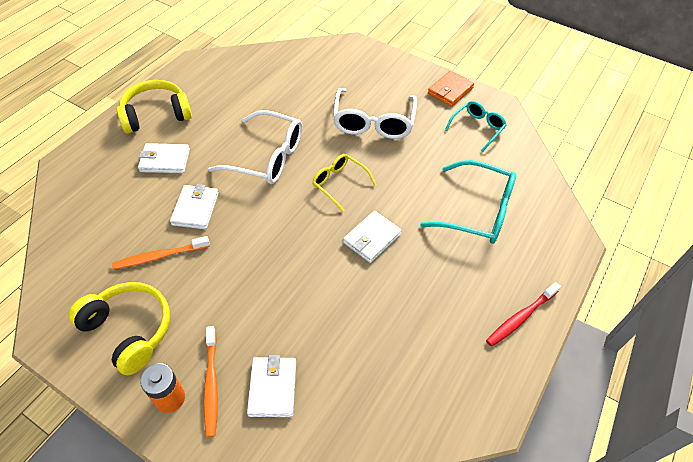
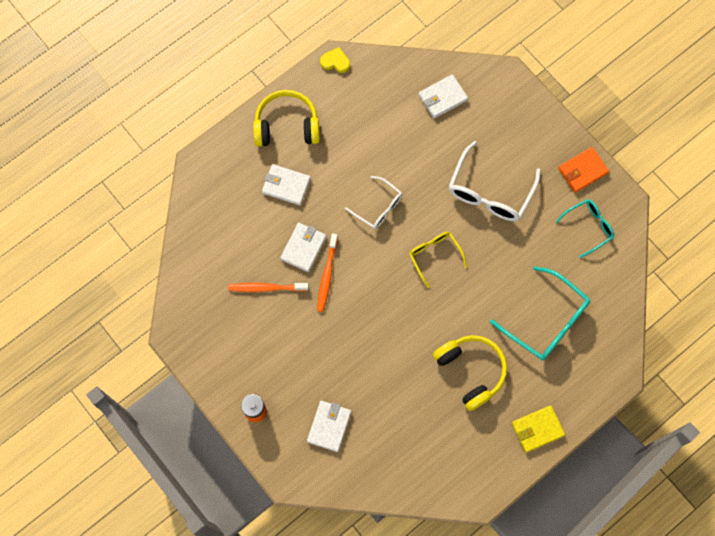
camera: 20 degrees right, 20 degrees up
(129, 330) = (234, 348): yellow headphones -> yellow headphones (471, 371)
(194, 62) = (335, 62): none -> yellow heart
(211, 383) = (286, 409): orange toothbrush -> orange toothbrush (327, 275)
(267, 157) = (378, 207): white glasses -> white glasses, size x0.60
(372, 238) = (444, 321): white wallet -> white wallet (442, 97)
(521, 317) = (537, 429): red toothbrush -> yellow wallet

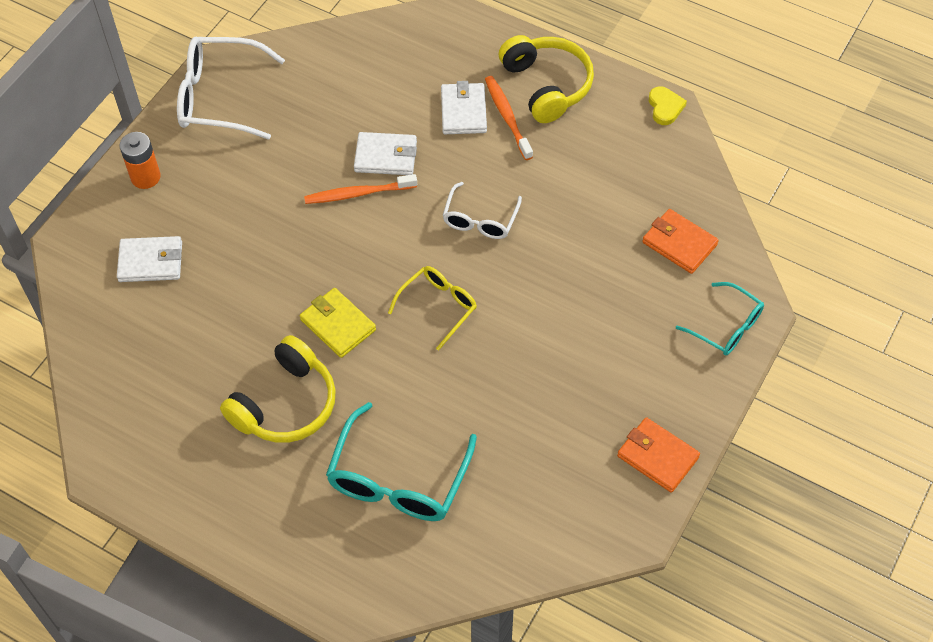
camera: 70 degrees right, 15 degrees down
(266, 288) = (315, 135): orange toothbrush -> orange toothbrush (507, 117)
(442, 97) = (679, 243): white wallet -> orange wallet
(490, 192) = (565, 345): white glasses -> white glasses (219, 97)
(537, 429) = (228, 517): yellow wallet -> yellow wallet (338, 325)
(589, 227) = (571, 492): turquoise glasses -> turquoise glasses (726, 327)

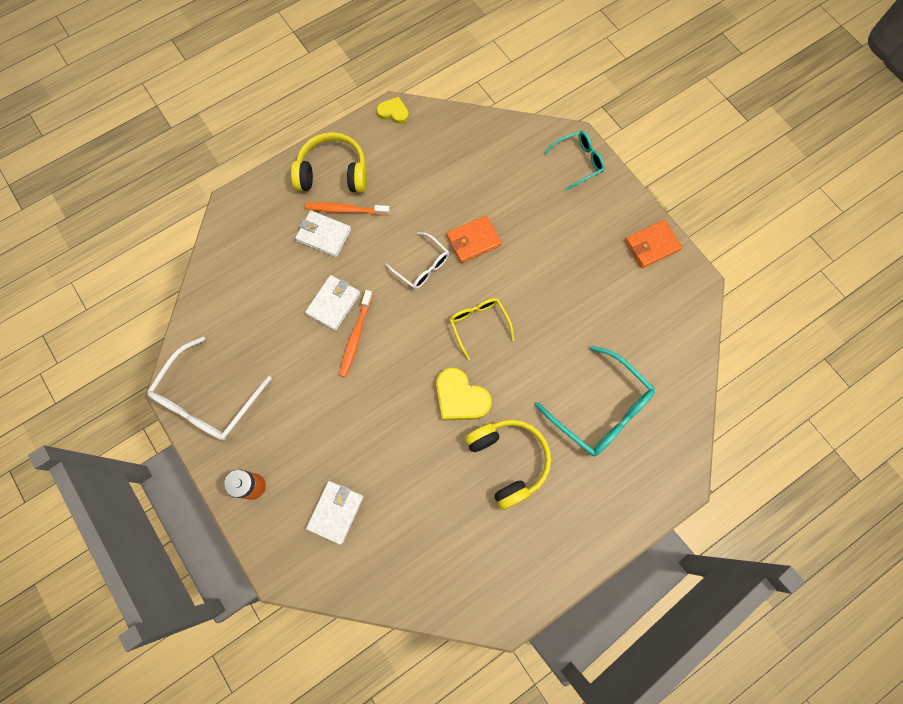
camera: 65 degrees left, 15 degrees up
(338, 325) = (460, 397): yellow wallet -> yellow heart
(679, 243) = (504, 157): orange wallet -> orange wallet (473, 241)

